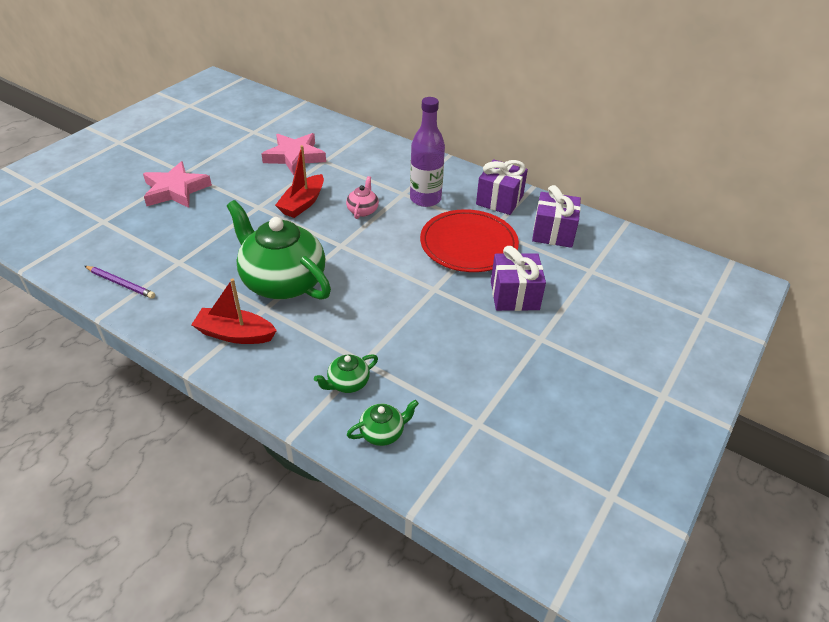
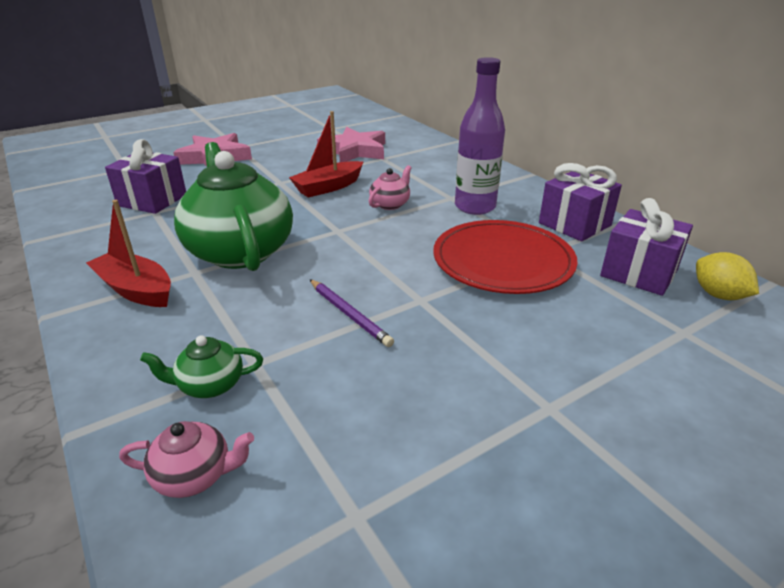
camera: 25 degrees right, 10 degrees down
(120, 283) = (81, 218): purple pencil -> purple pencil (349, 314)
(382, 433) = (194, 475): green teapot -> pink teapot
(514, 295) = (537, 335): purple gift -> purple gift (152, 200)
(601, 239) = (718, 295): none -> yellow lemon

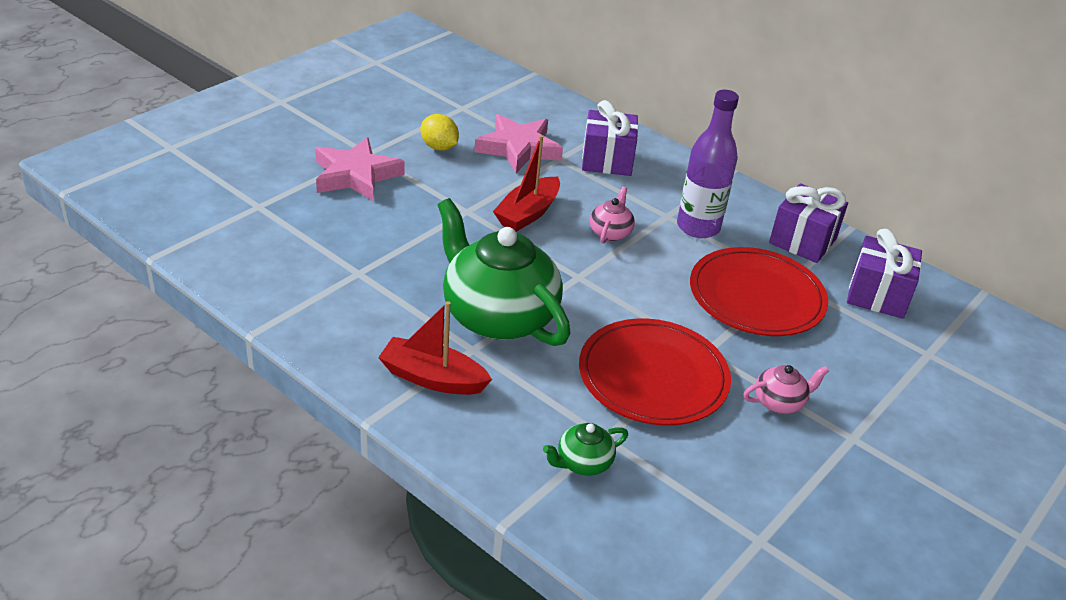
camera: 20 degrees left, 5 degrees up
(152, 200) = (341, 255): purple gift -> purple gift (607, 160)
(194, 475) = (629, 535): pink teapot -> pink teapot (779, 402)
(349, 314) = (653, 376): purple pencil -> red plate
(718, 295) = (946, 311): yellow lemon -> yellow lemon (439, 147)

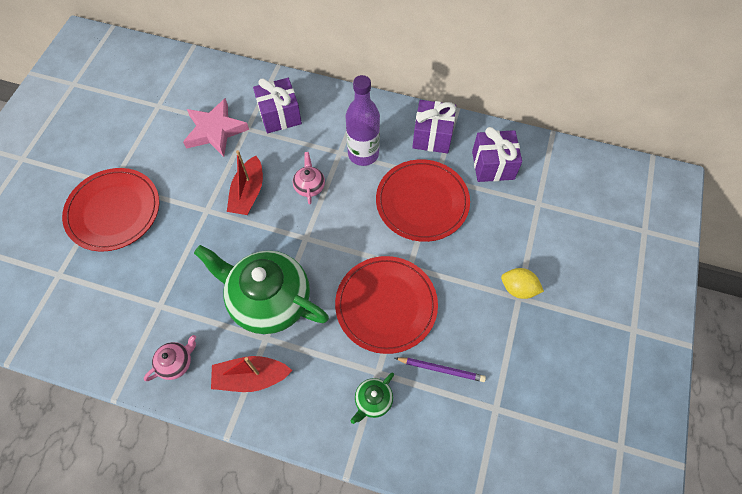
camera: 20 degrees left, 25 degrees up
(356, 175) = (113, 211): pink star -> red plate
(439, 147) = (159, 155): yellow lemon -> yellow lemon (518, 289)
(698, 468) = (441, 369): none -> purple pencil
(779, 402) = (468, 289): pink teapot -> pink teapot (176, 363)

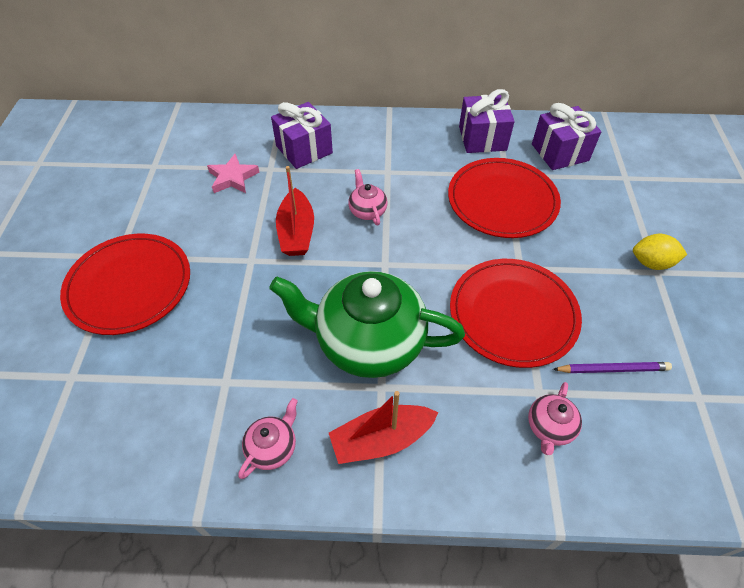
camera: 15 degrees left, 10 degrees down
(215, 131) = (233, 178): pink star -> pink star, size x0.65
(363, 154) = (415, 168): purple bottle -> none
(373, 401) = (549, 427): green teapot -> pink teapot

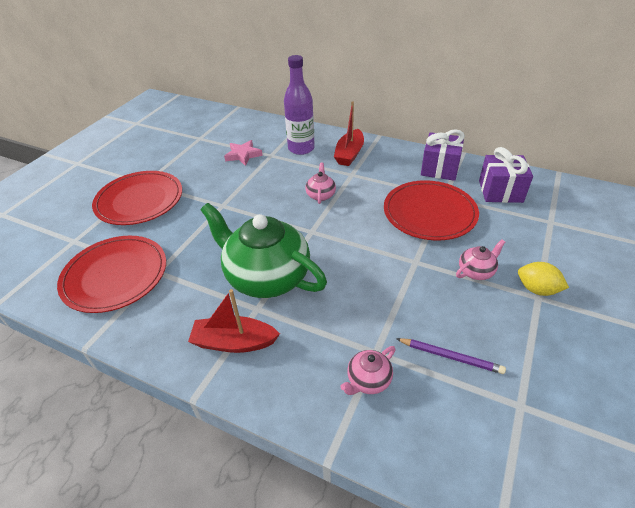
camera: 25 degrees right, 10 degrees down
(272, 447) = (159, 321): pink teapot -> pink teapot (476, 271)
(296, 232) = (263, 196): red boat -> red boat (349, 154)
(304, 149) = (301, 148): purple gift -> purple bottle
(513, 314) = (389, 291): red plate -> red plate (115, 275)

